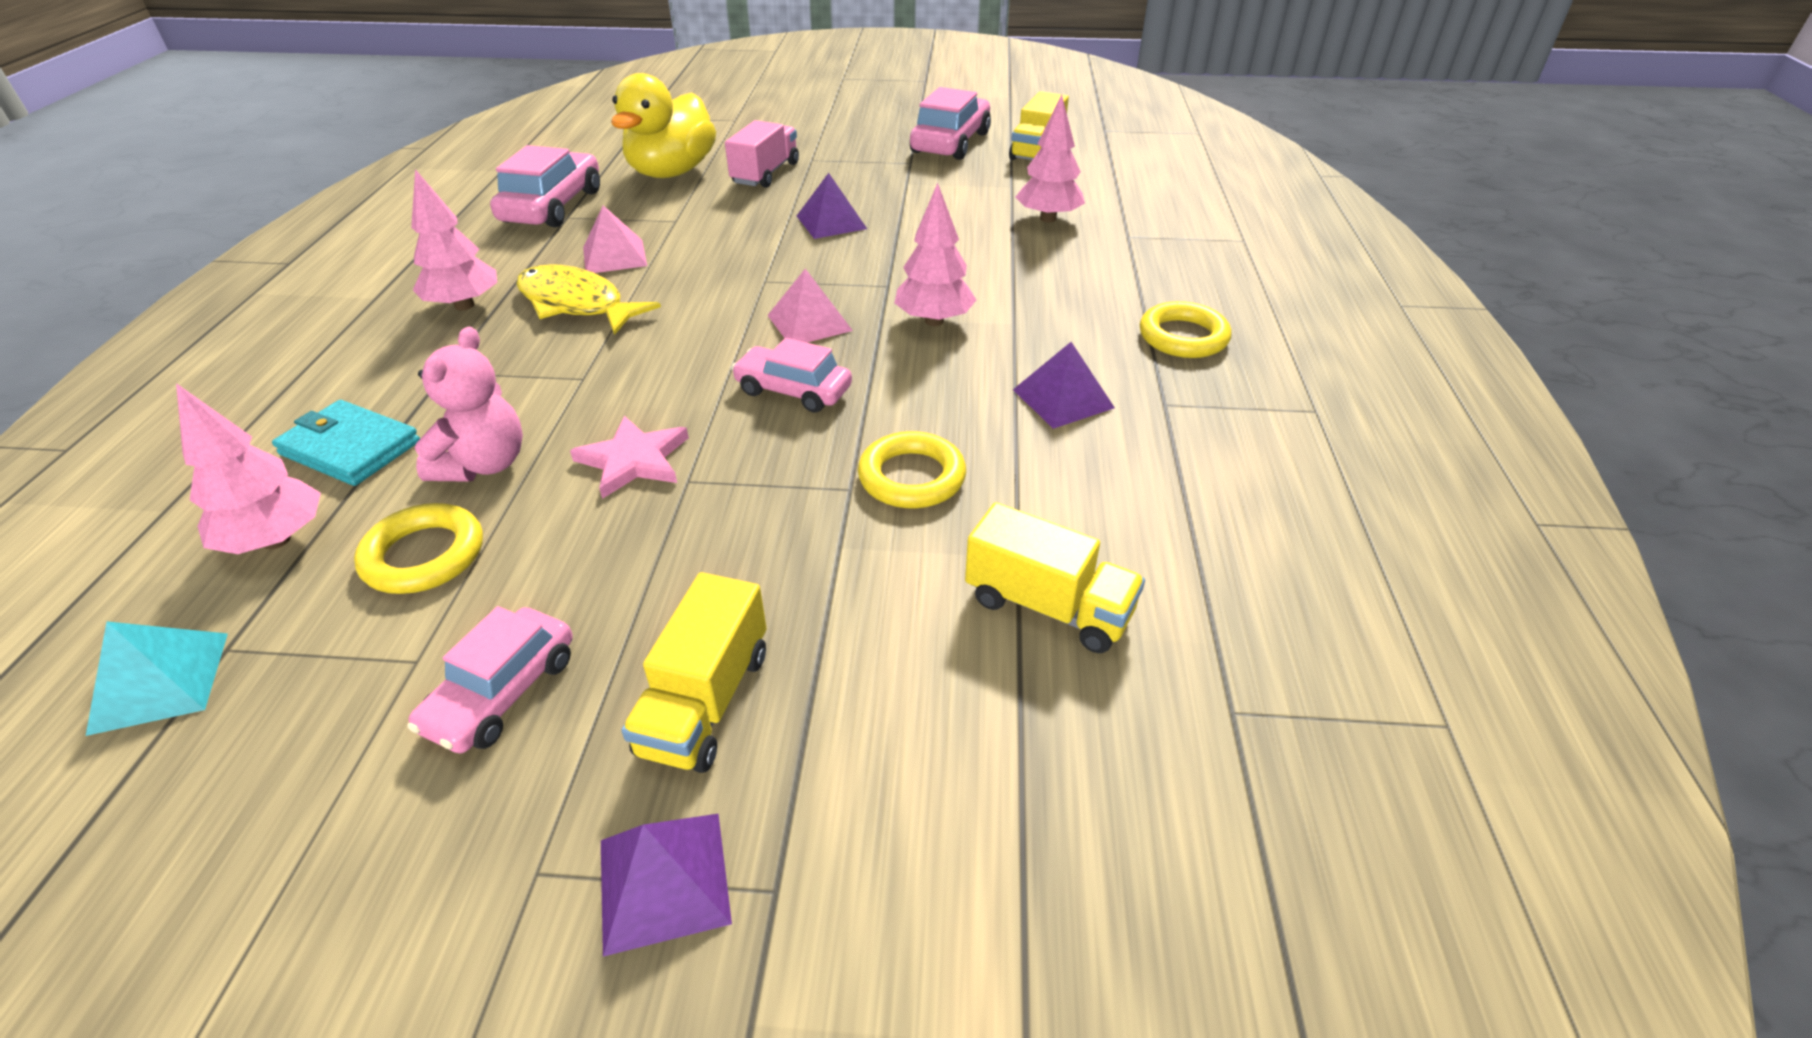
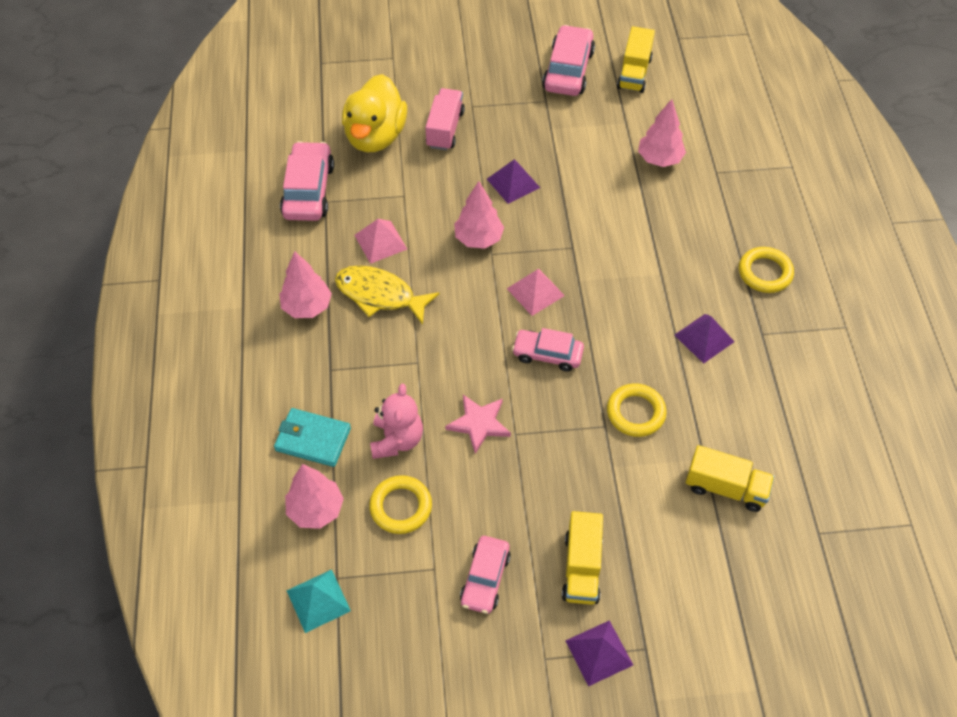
camera: 10 degrees left, 15 degrees up
(934, 321) = (612, 279): pink tree -> pink tree (478, 239)

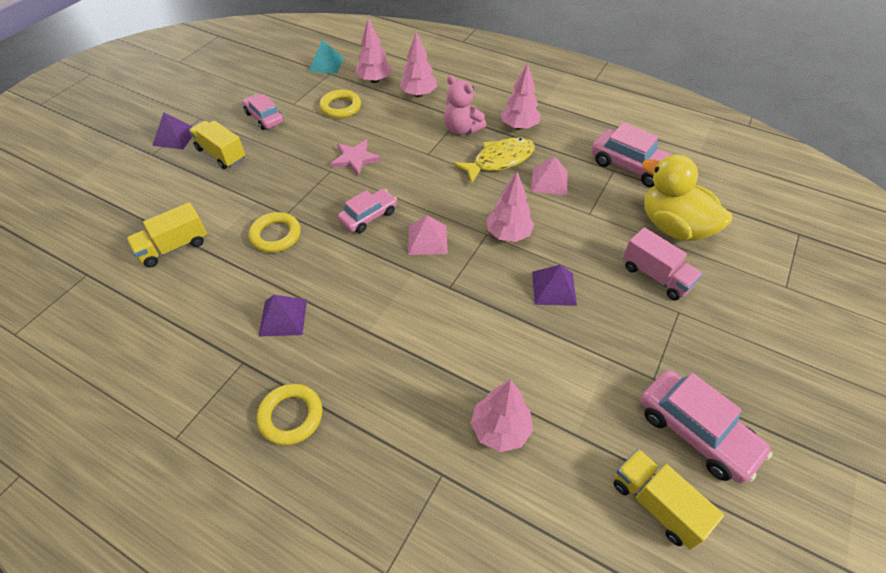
camera: 125 degrees right, 5 degrees down
(313, 439) = (418, 94): turquoise wallet -> pink tree
(397, 440) = (383, 123): pink teddy bear -> pink teddy bear (462, 129)

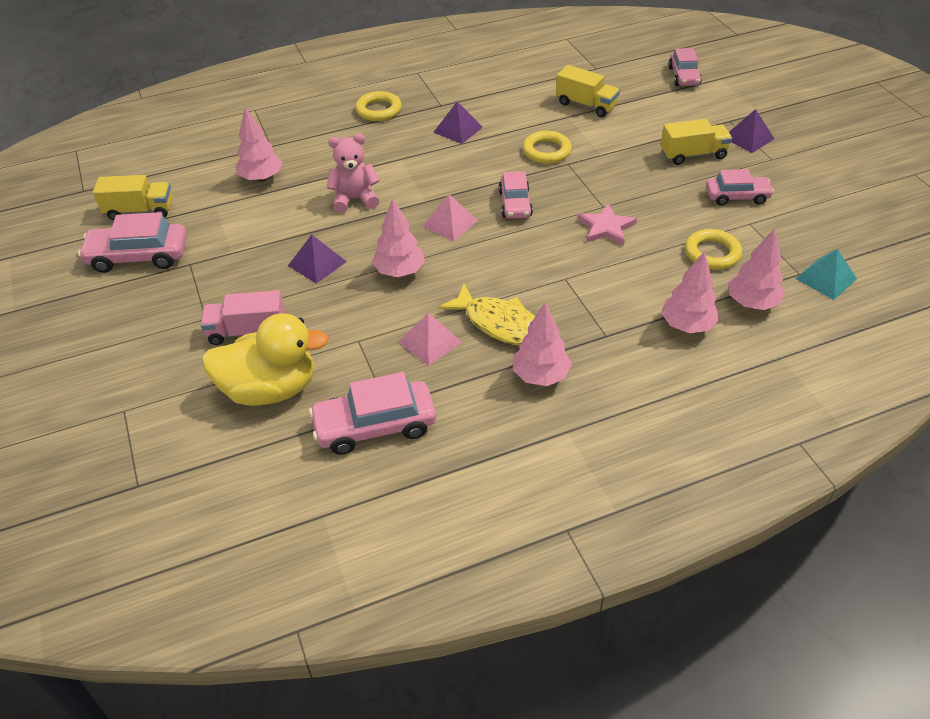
camera: 130 degrees right, 5 degrees down
(77, 206) = (683, 76): none -> pink car
(174, 247) = (586, 105): yellow truck -> yellow truck turned 120 degrees clockwise
(462, 129) = (582, 325): pink teddy bear -> pink teddy bear (355, 199)
(499, 160) = (500, 324): yellow fish -> yellow fish turned 60 degrees counterclockwise

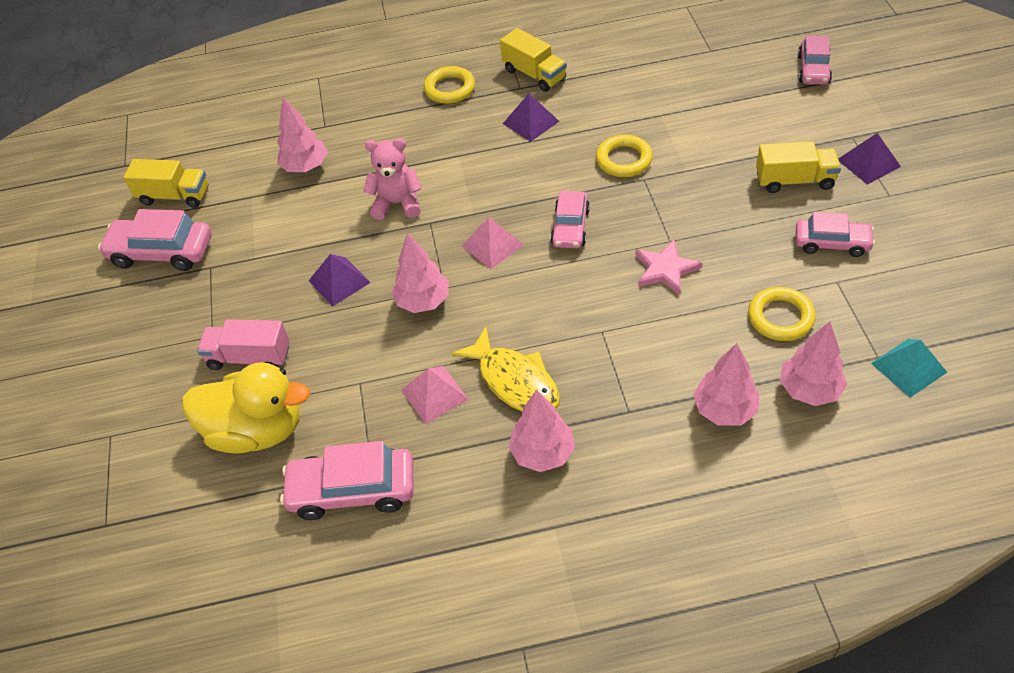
camera: 15 degrees right, 5 degrees up
(586, 105) = (685, 101): yellow truck -> yellow truck (534, 74)

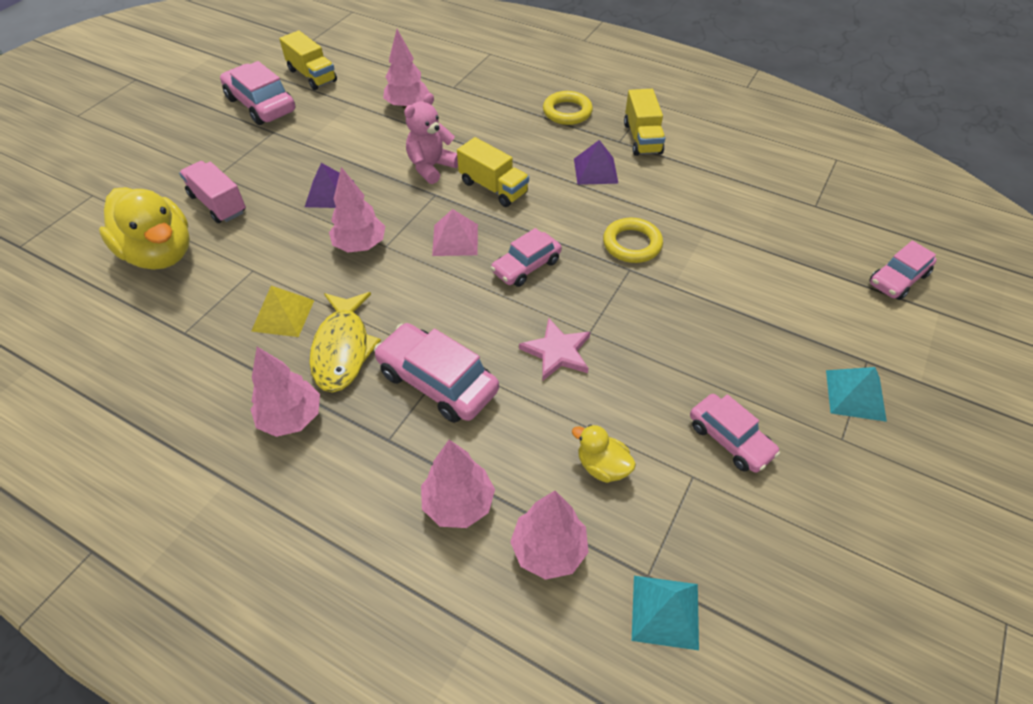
camera: 35 degrees right, 0 degrees up
(352, 490) = (154, 339): pink car -> pink car (437, 381)
(397, 203) = (431, 167): pink teddy bear -> pink teddy bear turned 90 degrees counterclockwise
(434, 394) = (283, 315): pink pyramid -> yellow pyramid
(780, 317) = (602, 466): yellow ring -> yellow duck
(794, 180) = (761, 360): yellow truck -> yellow truck (493, 188)
(868, 163) = (855, 395): purple pyramid -> turquoise pyramid

